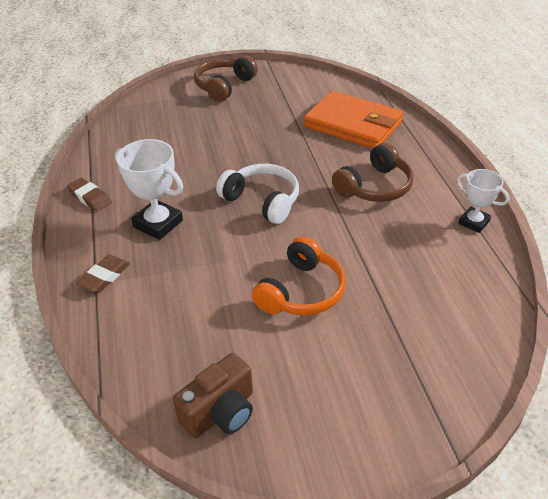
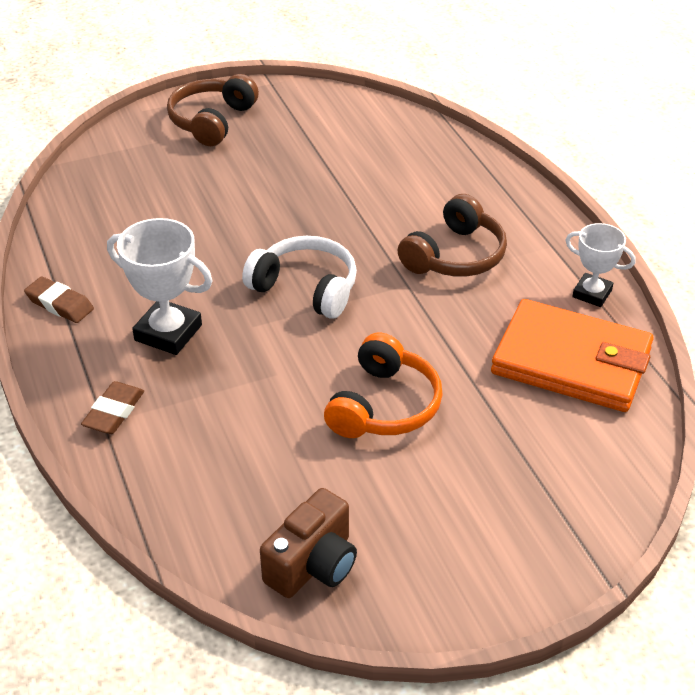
camera: 10 degrees left, 0 degrees up
(353, 124) = (409, 167): orange wallet -> orange wallet (571, 361)

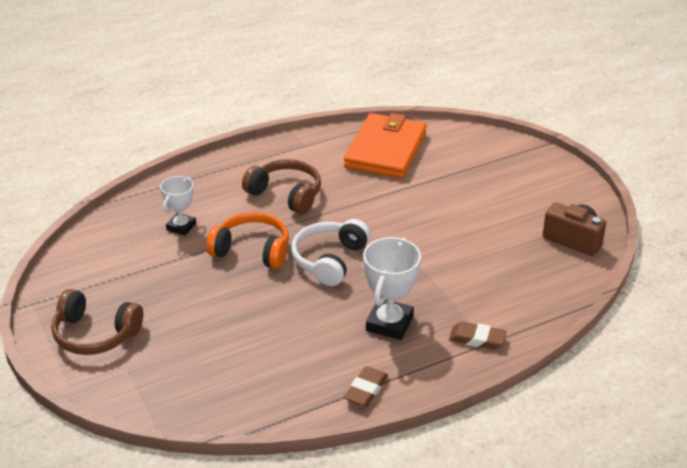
camera: 95 degrees left, 5 degrees down
(384, 405) = (440, 219): orange headphones -> orange headphones (252, 250)
(592, 293) = (320, 141): white trophy -> white trophy (181, 226)

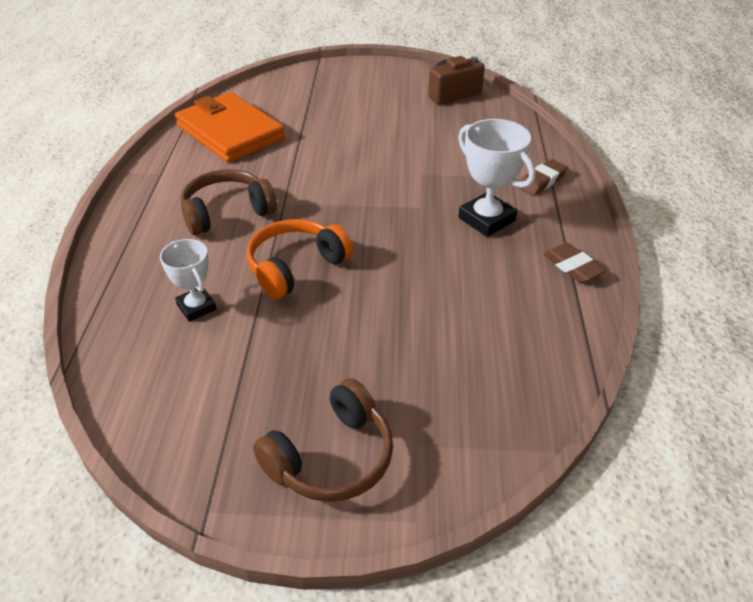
camera: 60 degrees left, 5 degrees up
(329, 260) = (362, 221): white headphones -> none

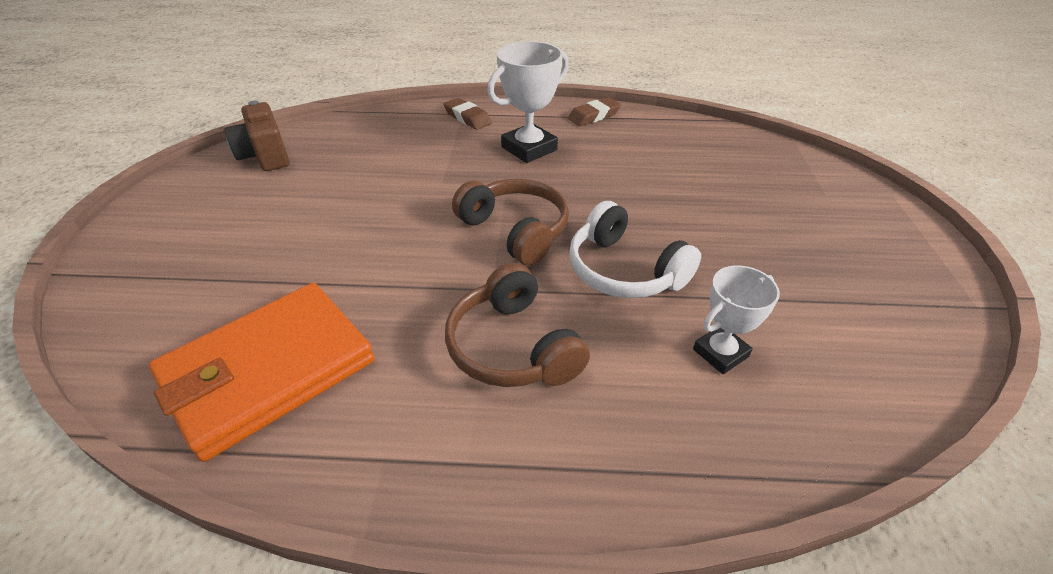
camera: 90 degrees left, 0 degrees up
(295, 267) = (624, 270): orange headphones -> white headphones
(331, 457) = (868, 236): brown headphones -> brown headphones (515, 230)

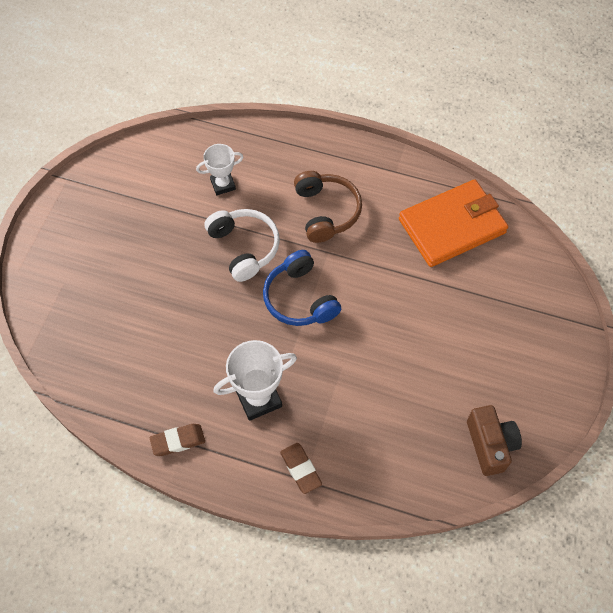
camera: 165 degrees left, 20 degrees up
(515, 230) = (300, 298): brown headphones -> blue headphones

